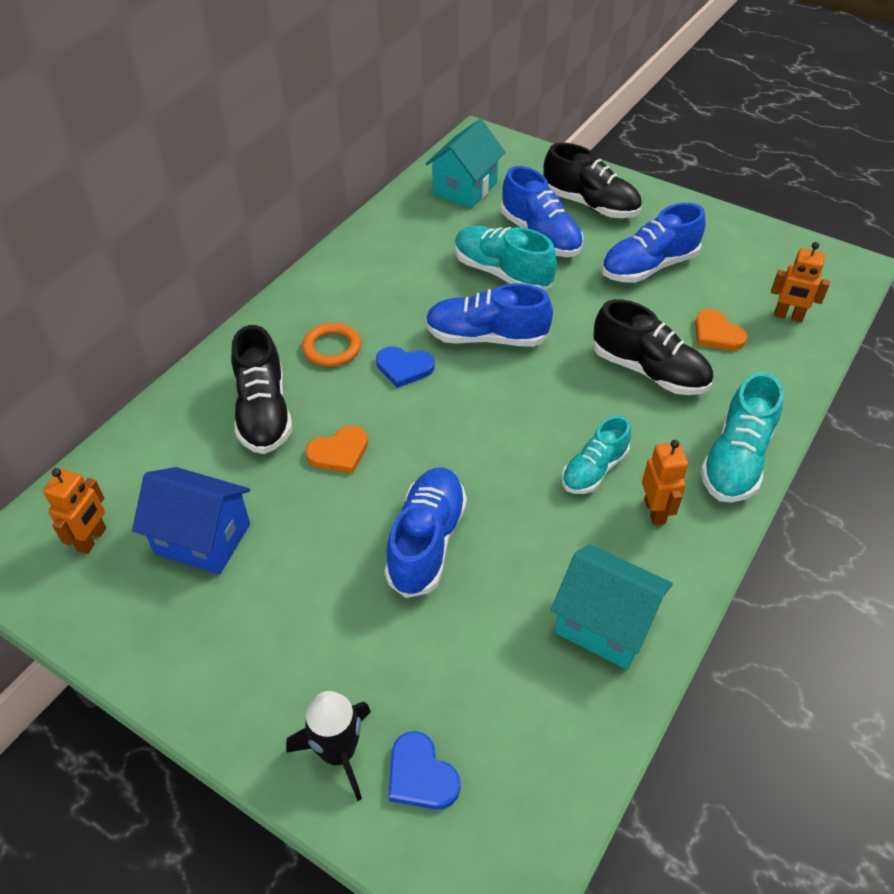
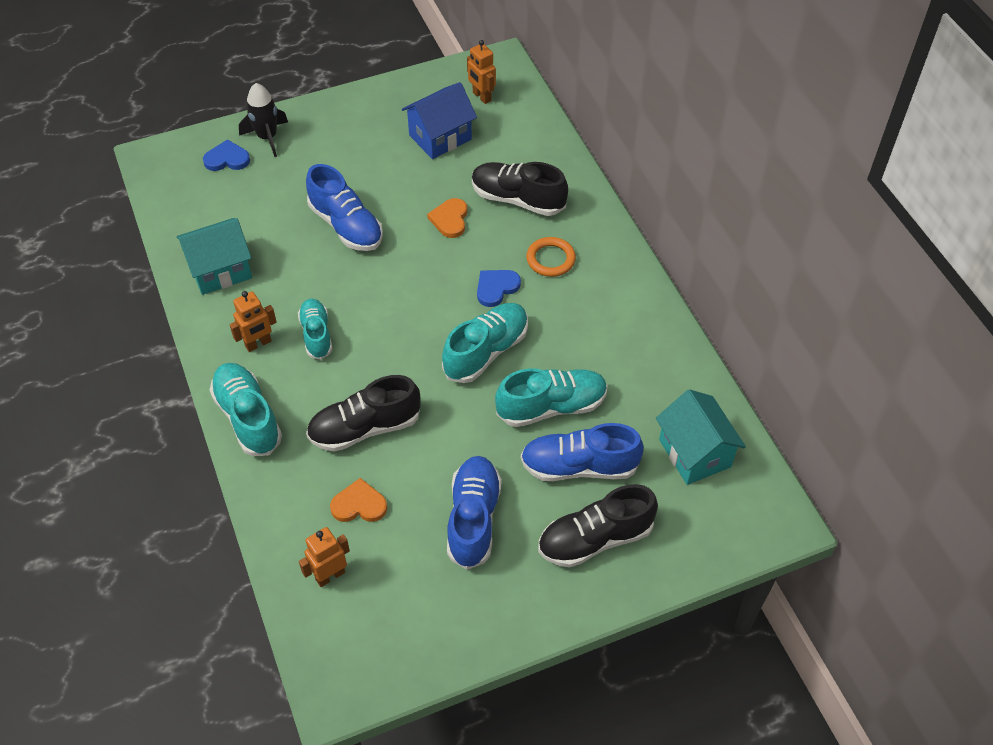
camera: 125 degrees right, 5 degrees up
(486, 337) = (486, 351): blue shoe -> turquoise shoe
(655, 511) = (258, 344): orange robot -> orange robot turned 60 degrees counterclockwise

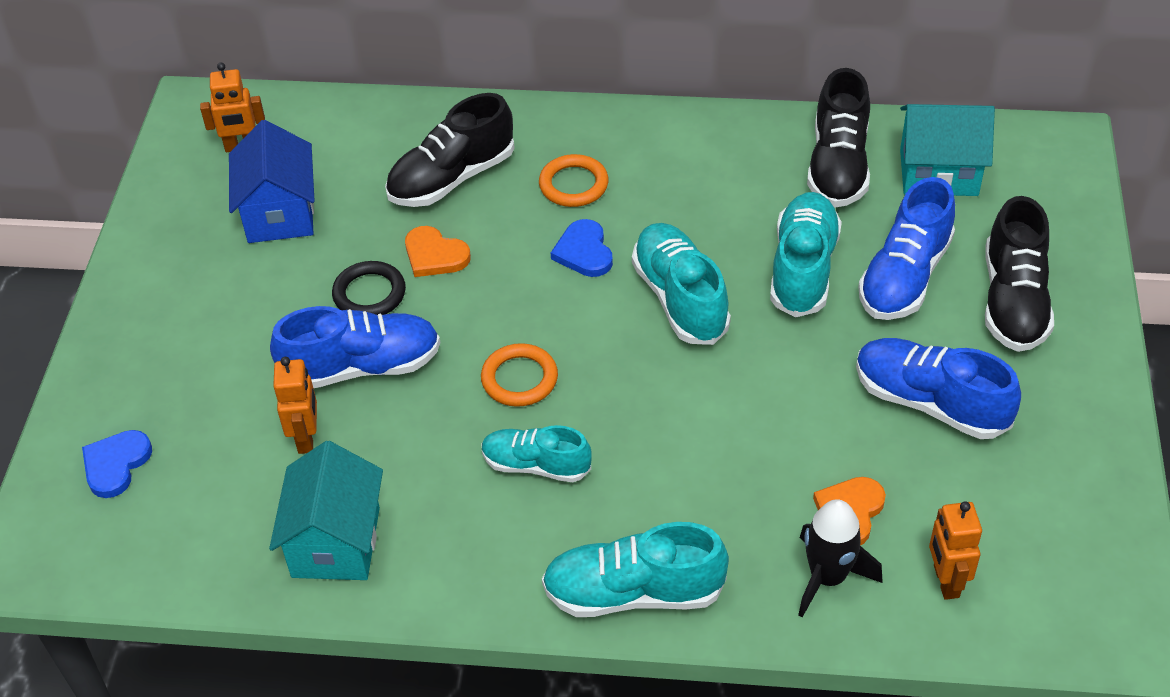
camera: 60 degrees left, 5 degrees down
(258, 344) = (508, 538): orange robot -> orange robot (306, 438)
(267, 137) = (113, 401): black rocket -> black rocket (827, 577)
(365, 428) = (729, 465): black shoe -> black shoe (838, 166)
(376, 300) = (519, 379): none -> orange ring
(402, 204) = (369, 294): none -> black ring

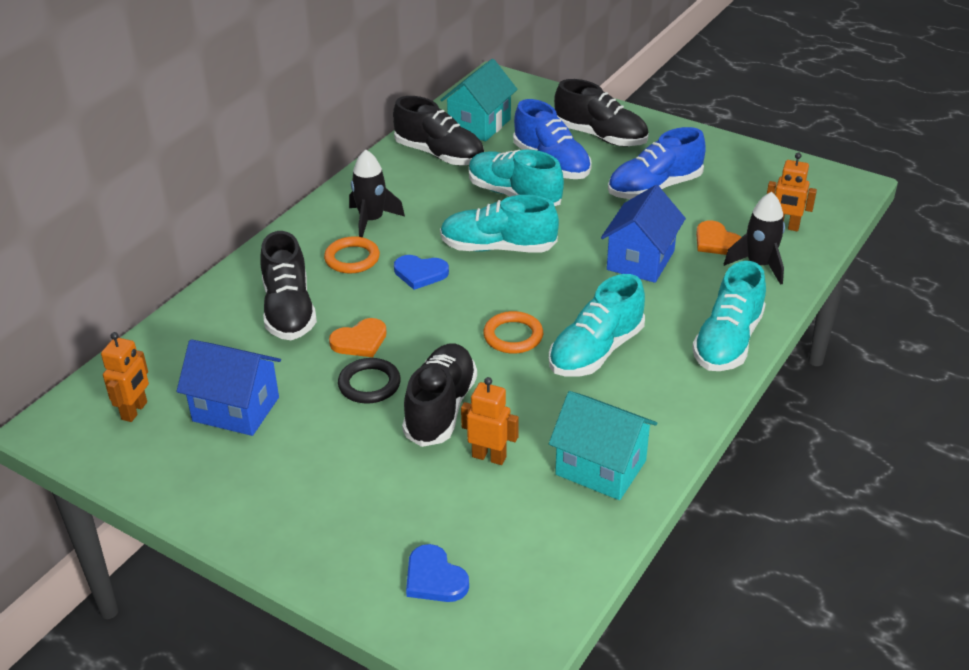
camera: 65 degrees left, 10 degrees down
(362, 367) = (440, 408): blue shoe -> black shoe
(536, 465) = (595, 351): turquoise shoe -> turquoise shoe, size x1.51
(656, 168) = (371, 220): none -> black rocket
(749, 445) = (640, 260): none -> blue house

